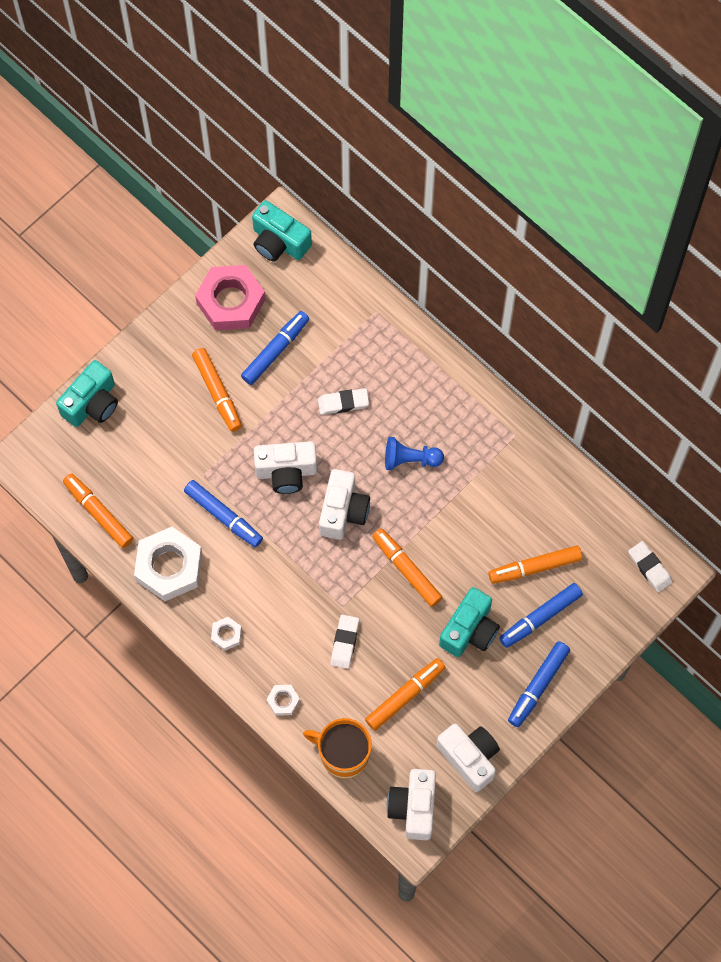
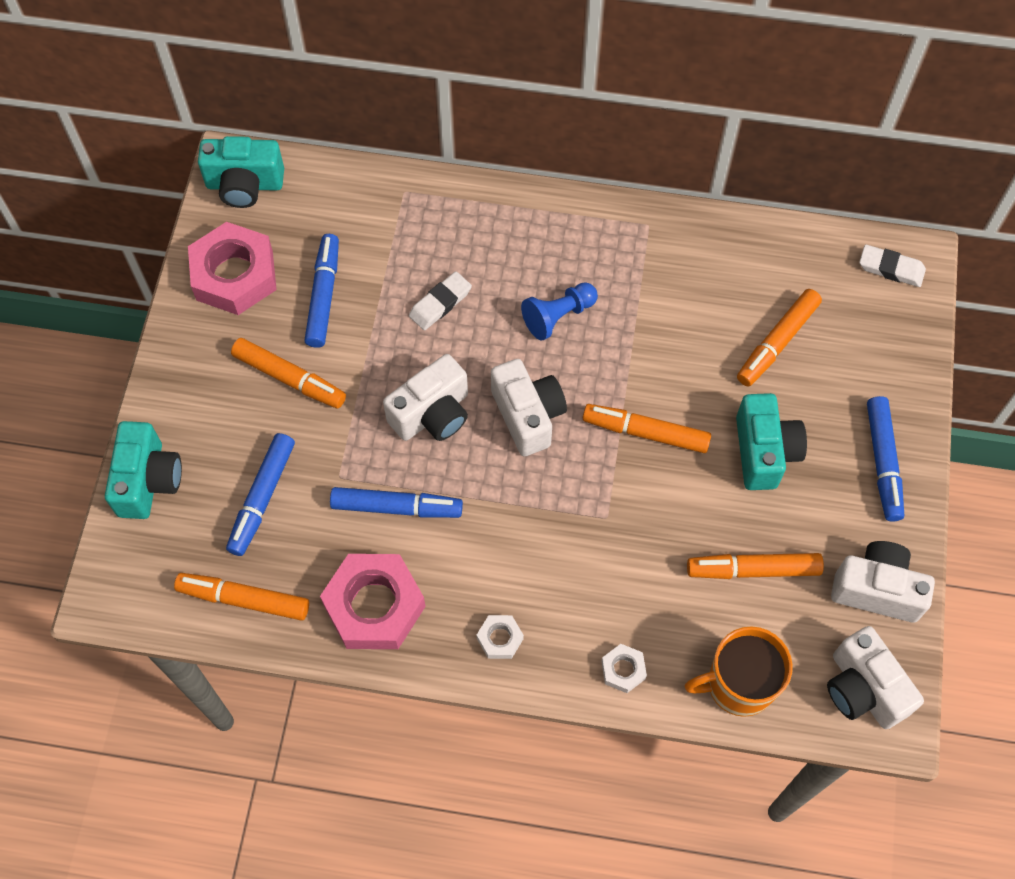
camera: 35 degrees left, 5 degrees down
(169, 567) = (374, 606): white nut -> pink nut
(345, 642) = (641, 556): white eraser -> none
(405, 696) = (753, 570): orange marker -> orange marker turned 105 degrees counterclockwise
(540, 617) = (825, 390): blue marker -> blue marker (262, 498)

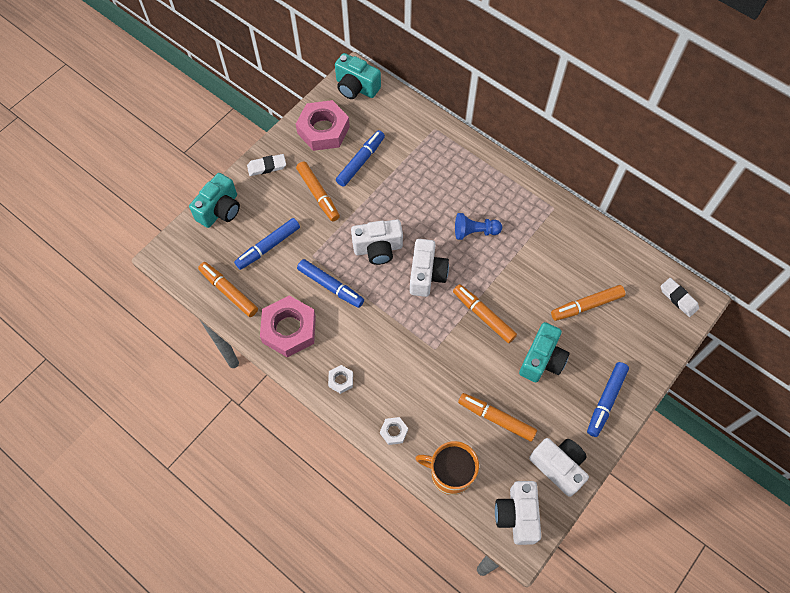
camera: 30 degrees right, 0 degrees up
(440, 303) = (417, 194): white eraser -> white eraser (267, 167)

